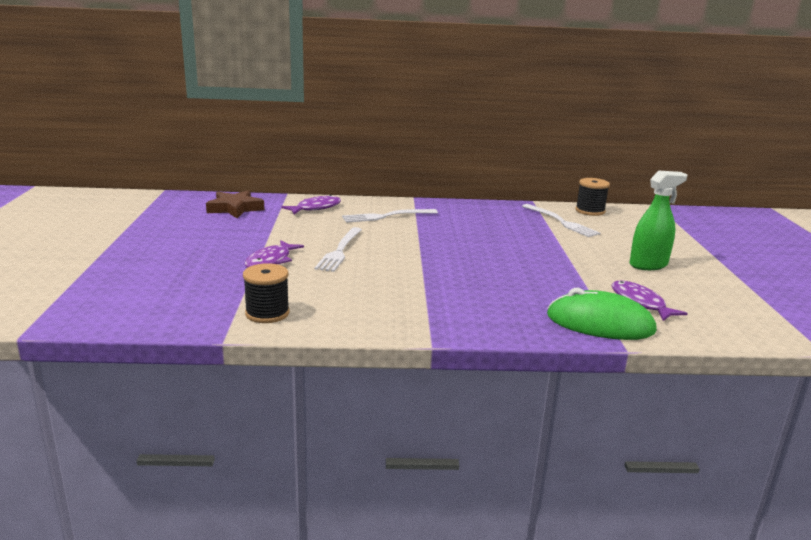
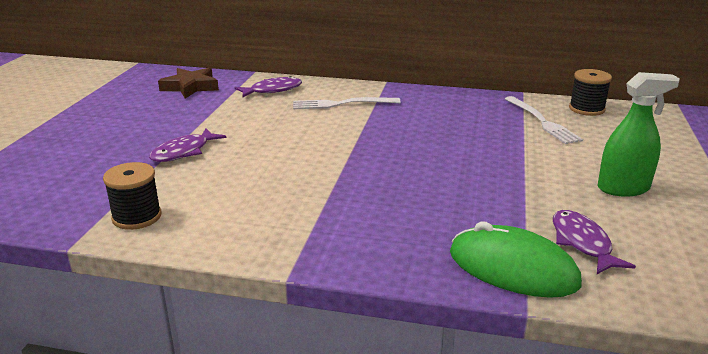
camera: 15 degrees right, 5 degrees up
(340, 251) = (264, 144): white fork -> none

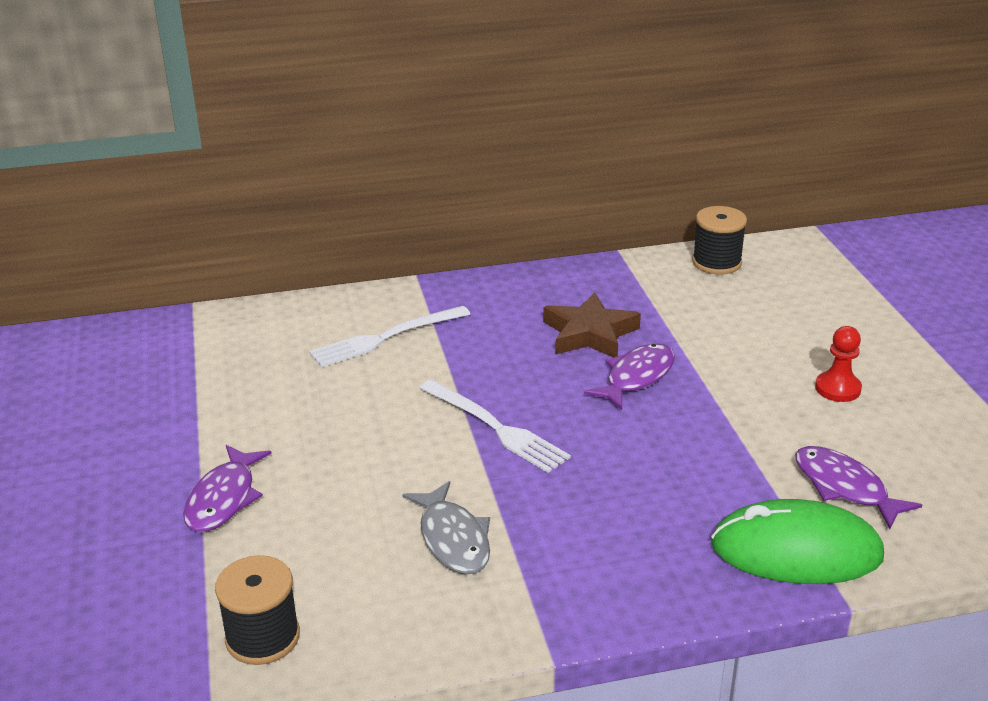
camera: 25 degrees left, 5 degrees up
(191, 87) = (112, 364): brown star -> brown star (590, 333)
(272, 90) = (256, 336): purple fish -> purple fish (636, 377)
(287, 201) = (453, 539): none -> grey fish
(542, 121) = (677, 300): white fork -> white fork (496, 428)
(623, 188) = (837, 388): green spray bottle -> red pawn

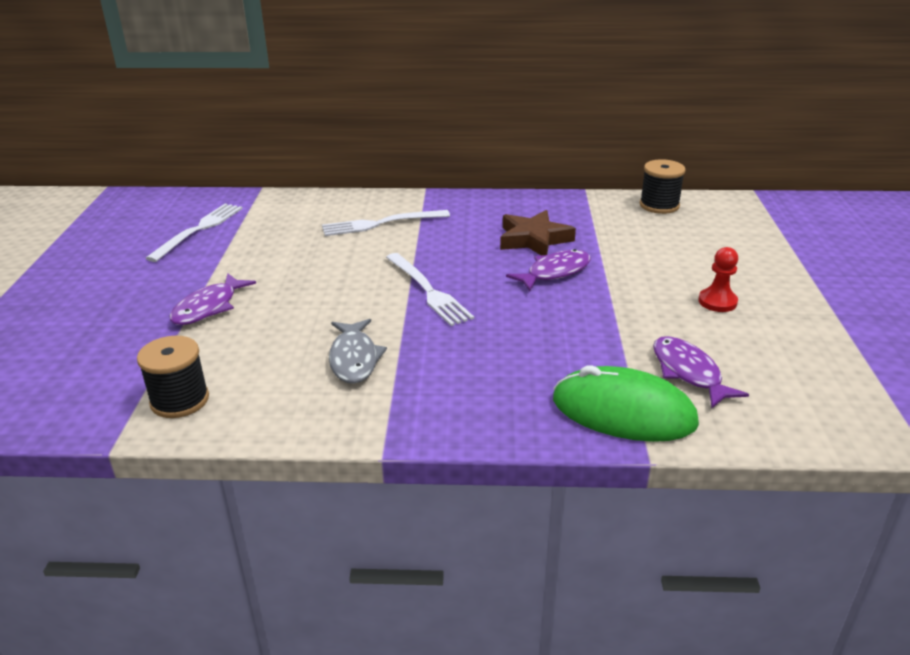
camera: 15 degrees right, 0 degrees up
(142, 383) = (199, 230): none -> white fork

